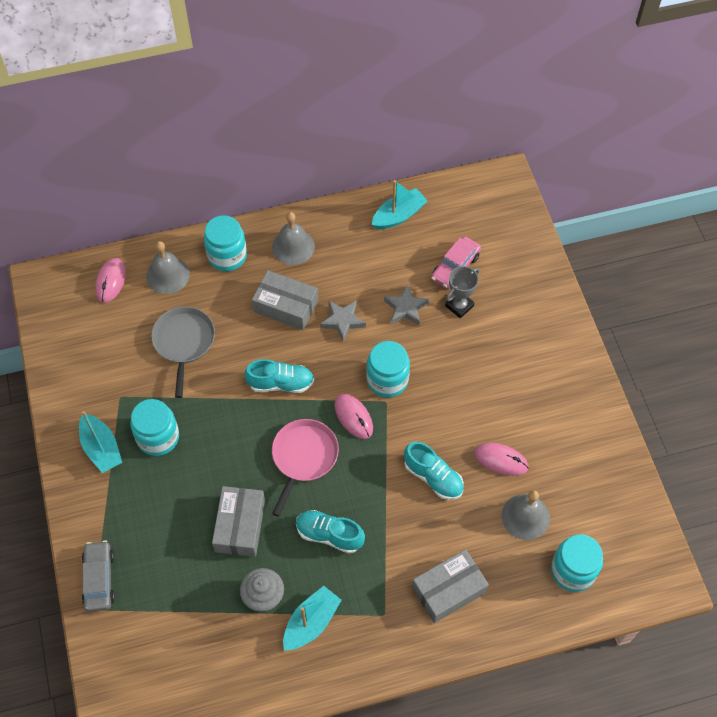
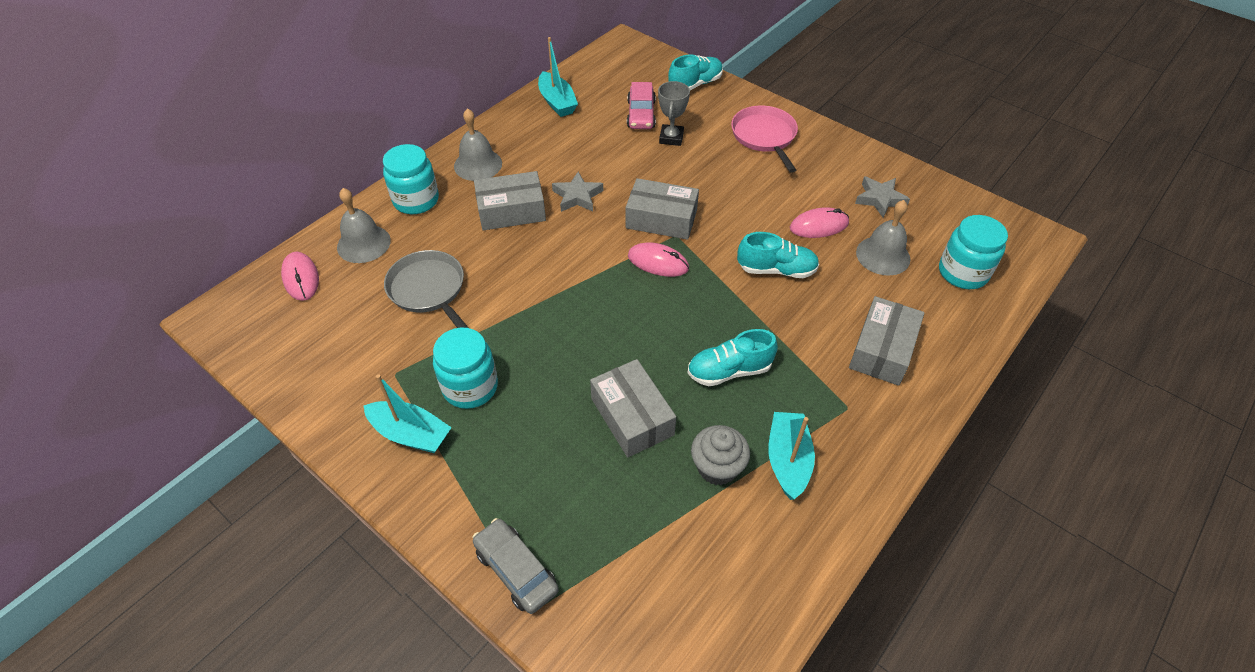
camera: 35 degrees left, 10 degrees down
(281, 383) = (562, 272): turquoise shoe -> turquoise shoe (695, 84)
(303, 457) = (641, 320): pink pan -> pink pan (764, 136)
(387, 380) = (661, 219): turquoise jar -> grey box
(398, 215) = (557, 102): turquoise boat -> turquoise boat turned 135 degrees clockwise
(406, 308) = (626, 160): grey star -> grey star (880, 199)

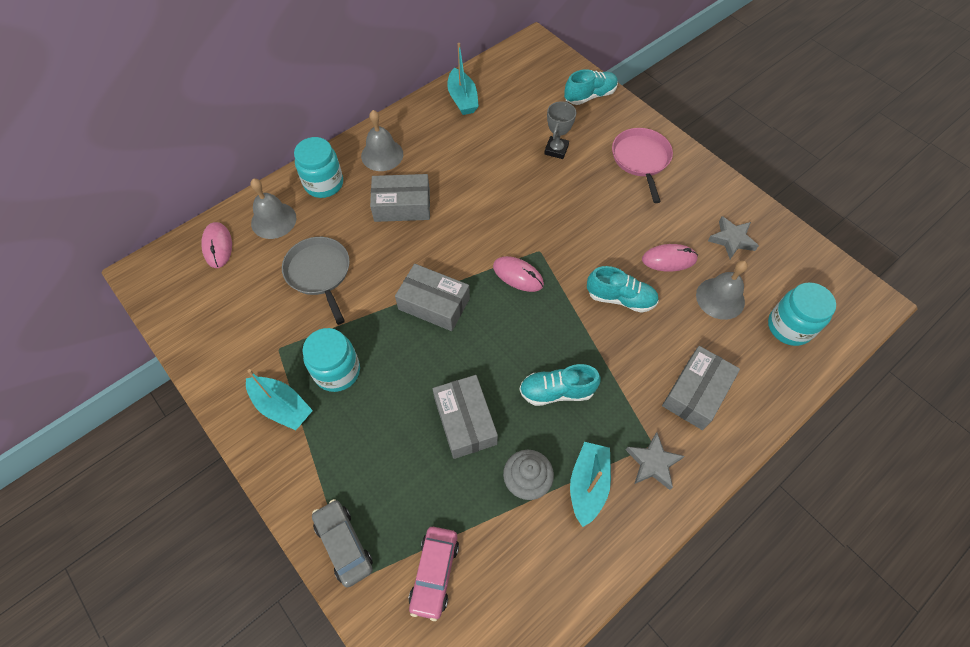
camera: 10 degrees right, 10 degrees up
(577, 196) = (461, 199): grey star -> grey star (653, 463)
(641, 114) = (534, 122): pink car -> pink car (434, 573)
(661, 219) = (530, 232): grey box -> grey box (434, 304)

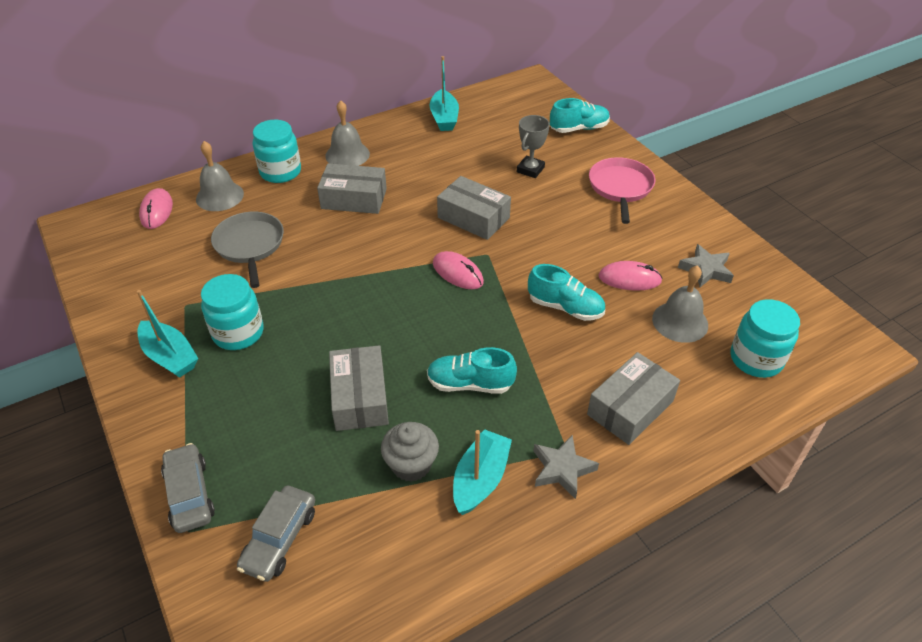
camera: 10 degrees right, 15 degrees down
(434, 304) = (360, 287): grey box -> grey box (473, 218)
(434, 573) = (279, 539): pink car -> grey car

